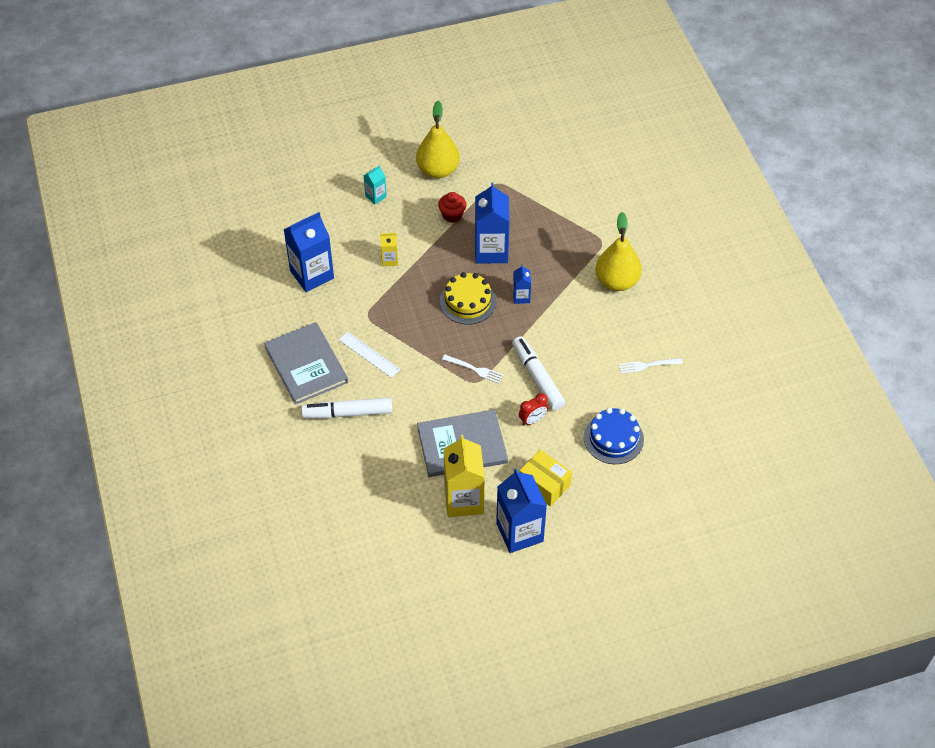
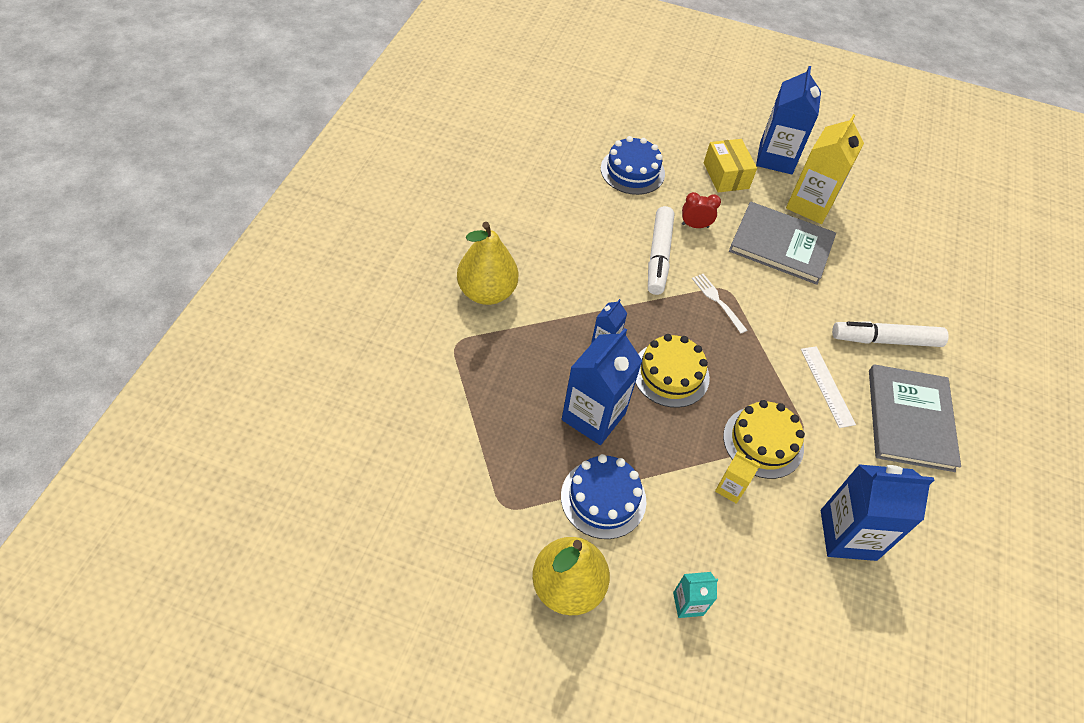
camera: 150 degrees left, 0 degrees up
(347, 413) = (885, 340): white marker -> white marker turned 150 degrees clockwise
(387, 295) = (763, 442): none -> yellow cake
(452, 215) = (603, 498): red cupcake -> blue cake
(647, 365) = (541, 203): white fork -> none

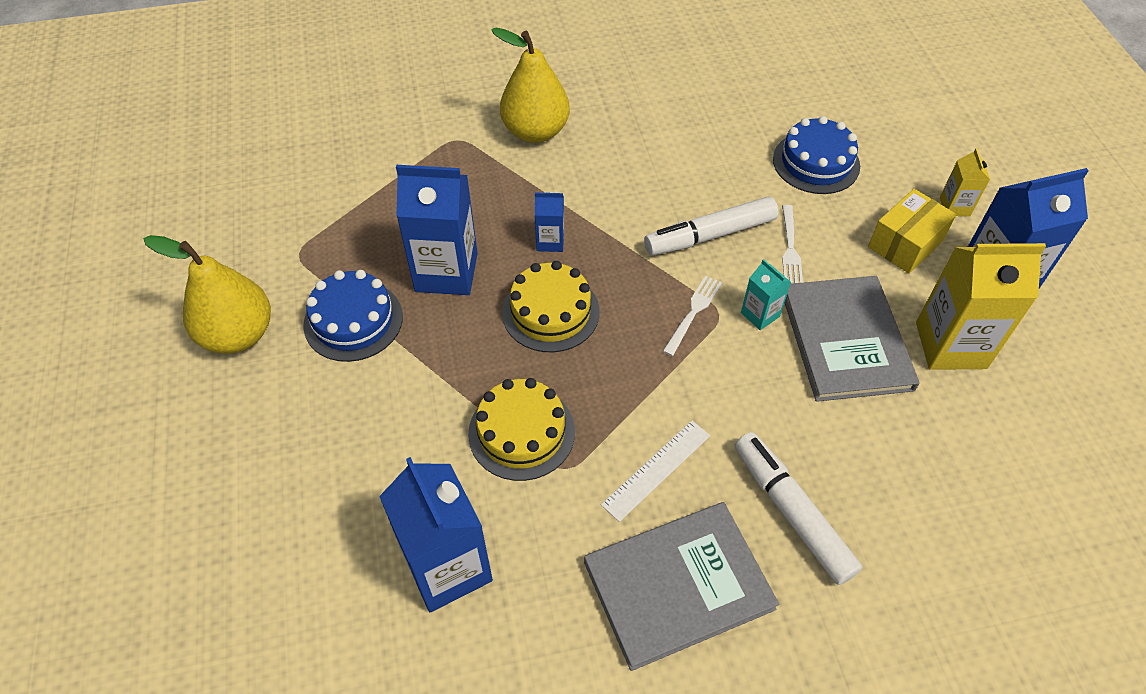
camera: 65 degrees right, 0 degrees up
(688, 604) = (270, 440): turquoise carton -> turquoise carton (760, 314)
(695, 225) = (790, 248): red clock -> white fork
(730, 488) = (436, 424): yellow carton -> yellow carton (954, 206)

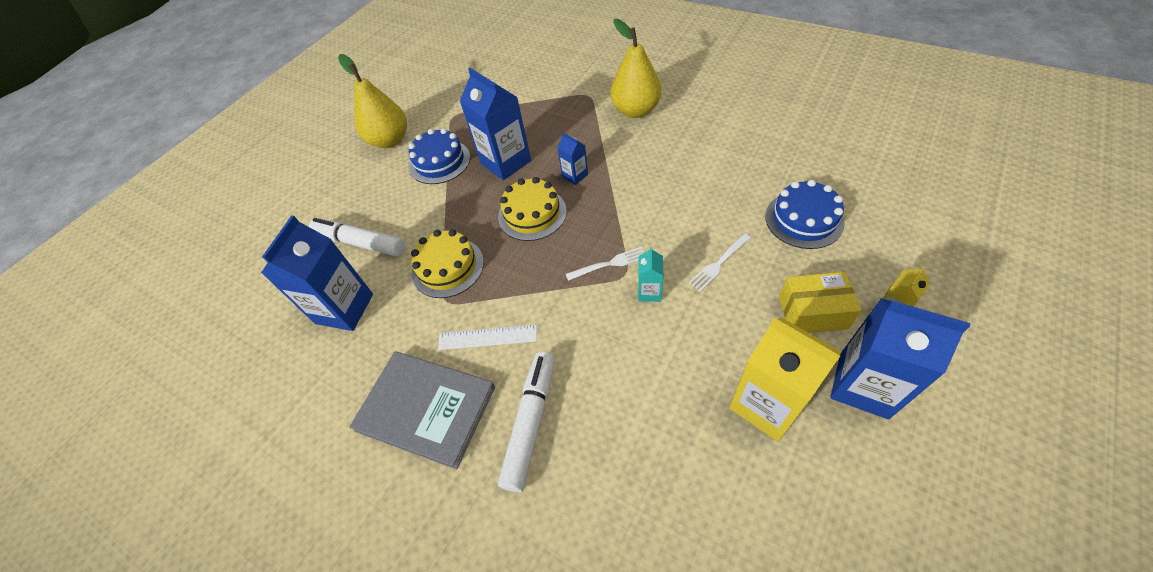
camera: 50 degrees right, 0 degrees up
(710, 235) = (673, 225): white marker -> white marker (360, 243)
(846, 340) = (689, 346): grey book -> none

